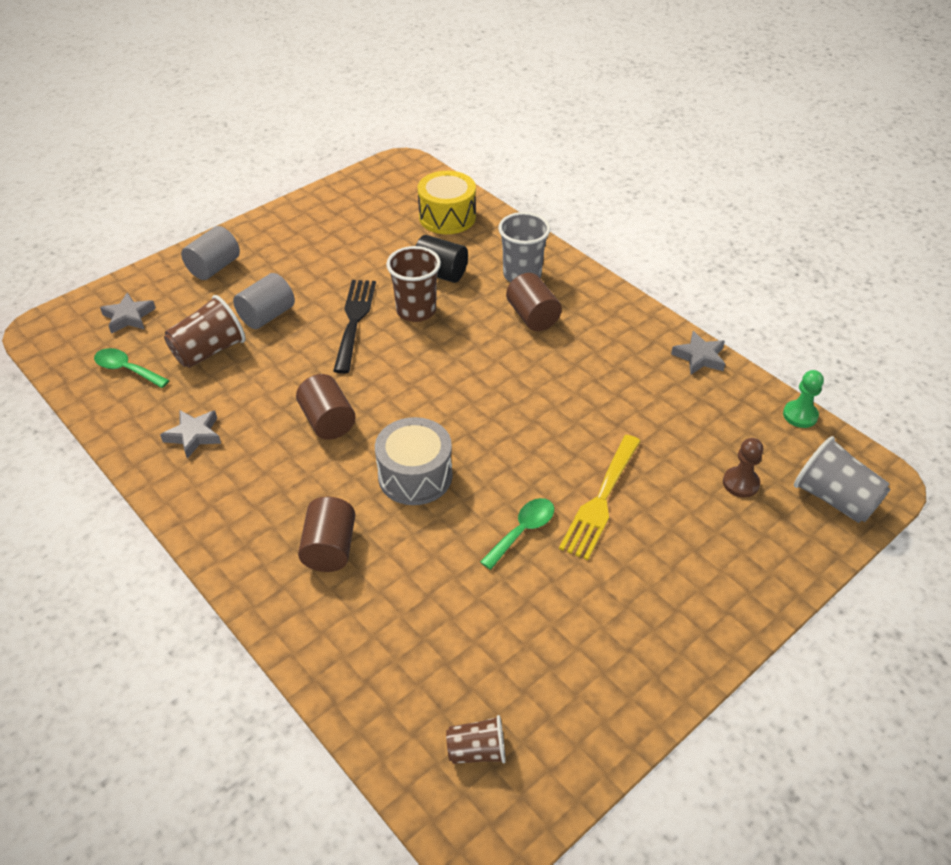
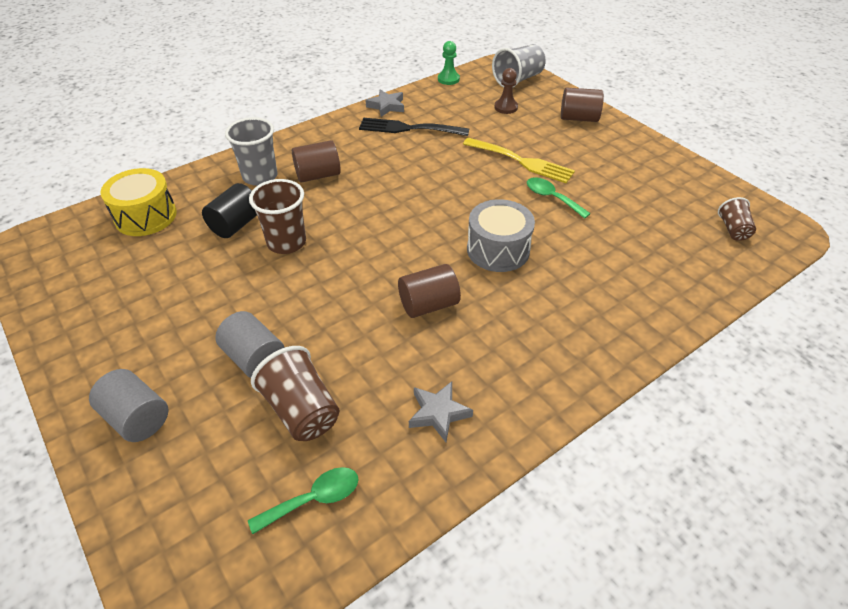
camera: 85 degrees left, 0 degrees up
(126, 369) = (314, 499): green spoon -> green spoon turned 150 degrees counterclockwise
(128, 317) = (205, 511): grey star -> none
(329, 548) = (578, 302): brown cylinder -> brown cylinder (578, 118)
(354, 321) = (288, 286): black fork -> black fork (409, 128)

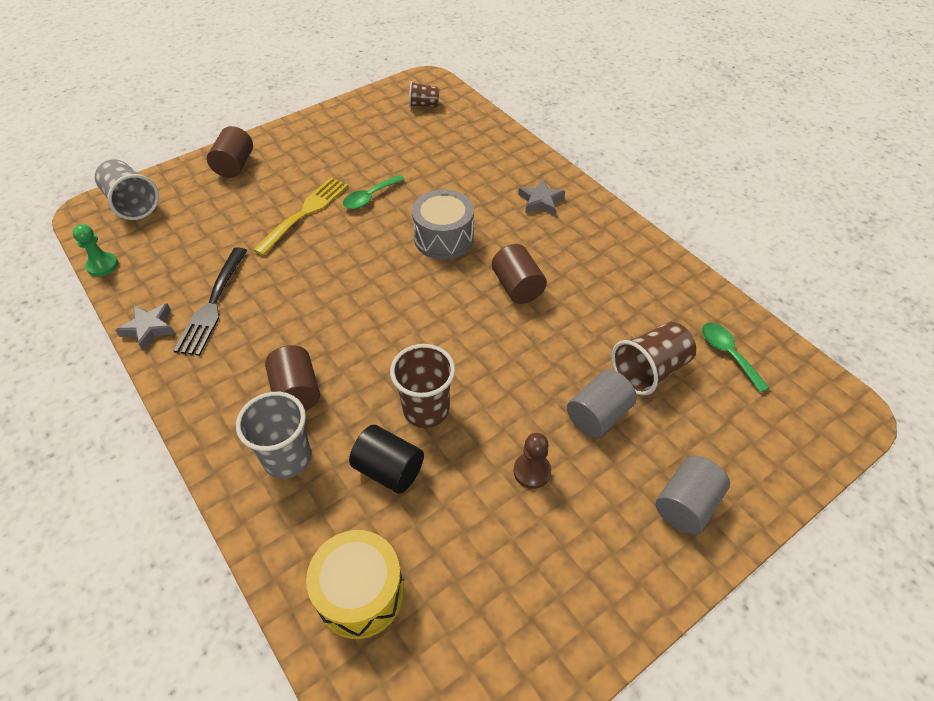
camera: 90 degrees left, 5 degrees up
(438, 413) = (634, 282): grey star -> grey star (540, 201)
(506, 107) = (193, 217): brown pawn -> brown pawn (532, 471)

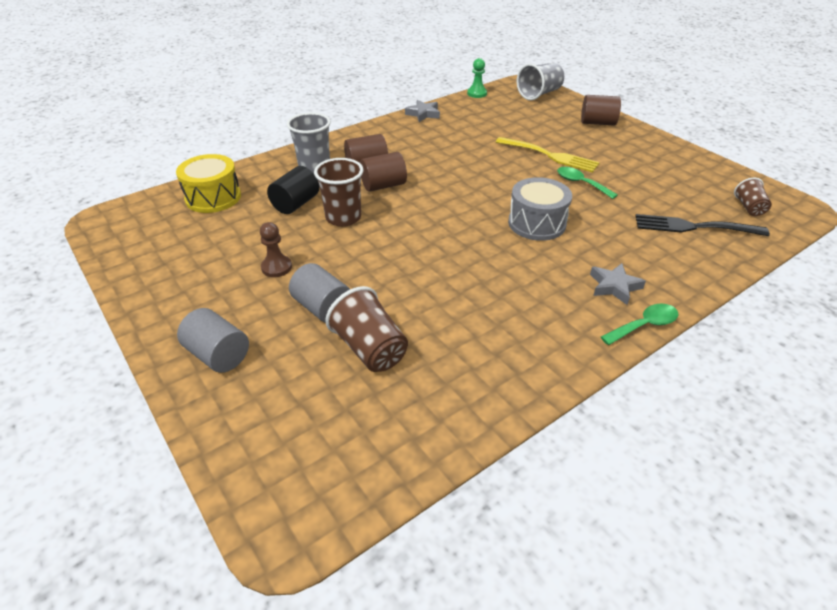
camera: 90 degrees right, 10 degrees down
(213, 304) = (445, 131): black fork -> black fork (694, 227)
(517, 287) = (478, 266): brown cylinder -> brown cylinder (383, 185)
(727, 354) = (388, 420): green spoon -> green spoon (644, 325)

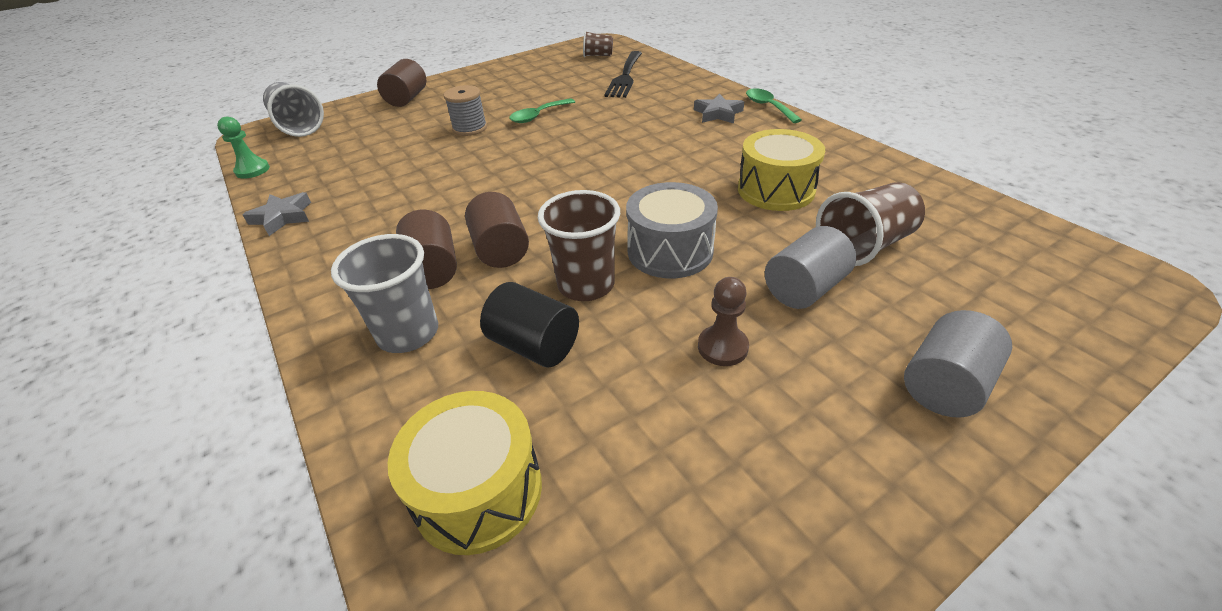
camera: 85 degrees left, 0 degrees up
(458, 310) = (776, 190): none -> yellow drum
(537, 223) = (614, 142): grey drum -> grey drum (670, 251)
(549, 155) = (470, 128): yellow fork -> grey spool

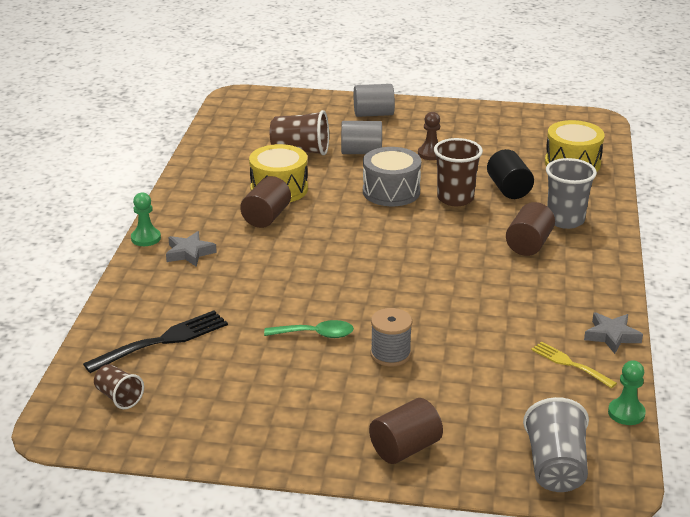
camera: 140 degrees left, 10 degrees down
(316, 180) = (570, 364): none -> yellow fork
(500, 250) = (479, 236): brown cylinder -> brown cylinder (266, 217)
(768, 107) = (146, 238): green spoon -> green pawn

